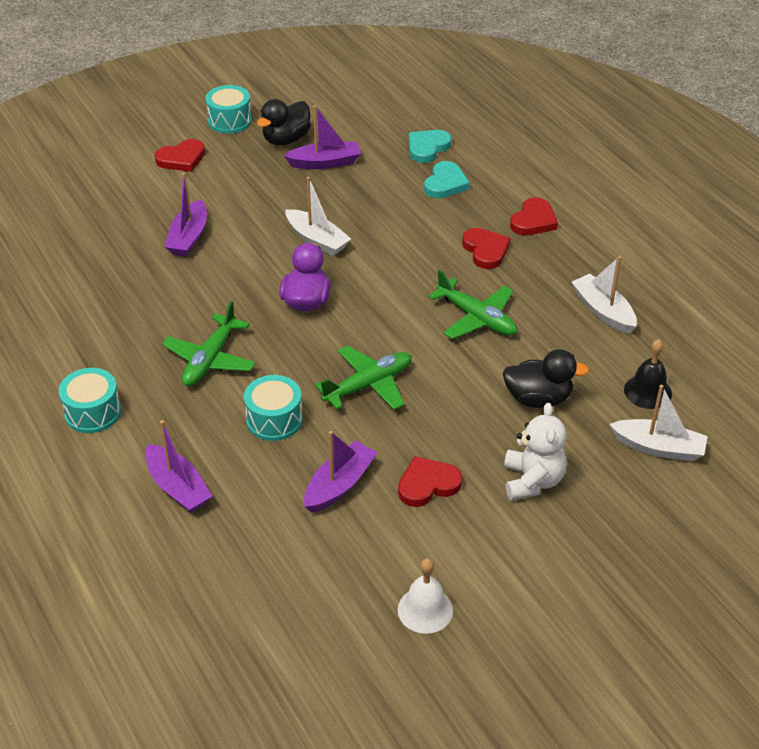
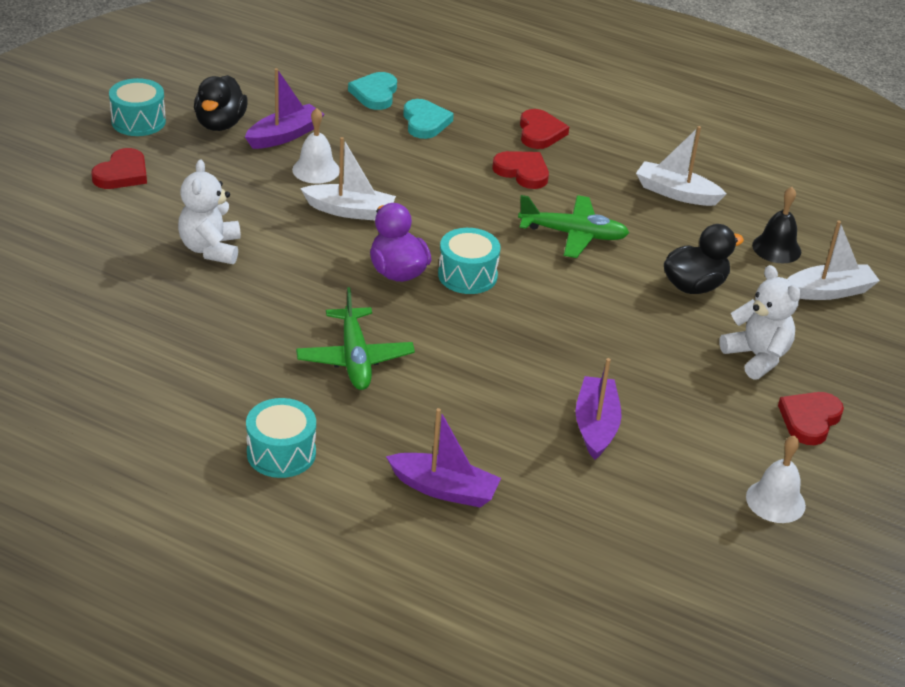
camera: 35 degrees left, 5 degrees down
(189, 237) = (211, 249): purple boat -> white teddy bear
(274, 419) = (476, 391): turquoise drum -> turquoise drum (467, 275)
(322, 198) = (316, 170): none -> white bell
(368, 385) = (534, 327): green plane -> none
(428, 484) = (673, 394): red heart -> red heart (809, 420)

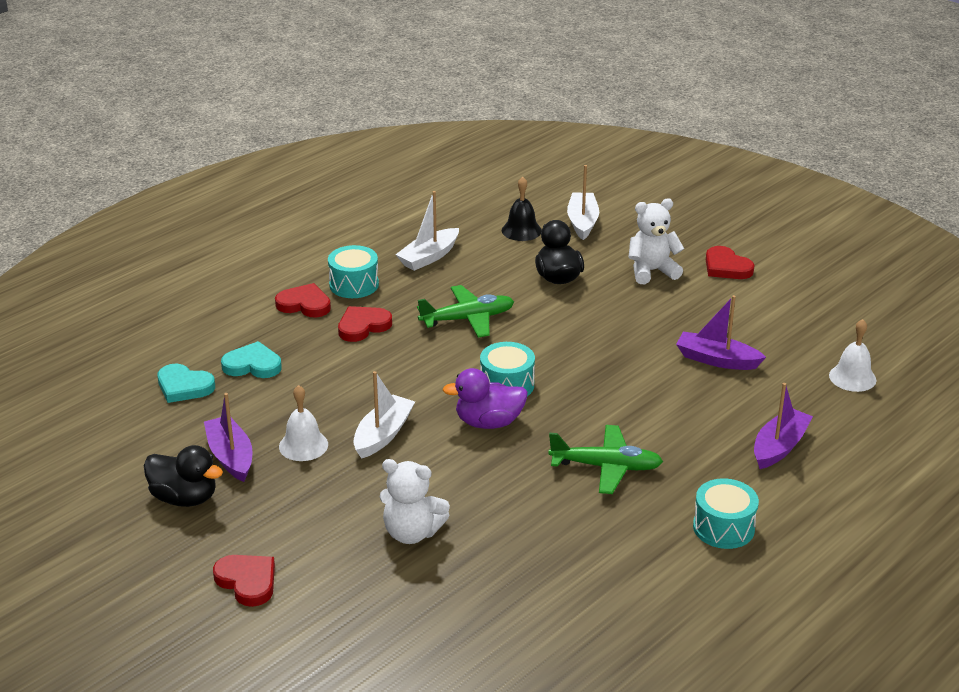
camera: 70 degrees left, 5 degrees down
(138, 121) = (146, 558): turquoise drum -> turquoise drum (354, 284)
(573, 234) = (468, 319): green plane -> green plane turned 45 degrees clockwise
(775, 501) = (809, 302): white bell -> white bell (852, 377)

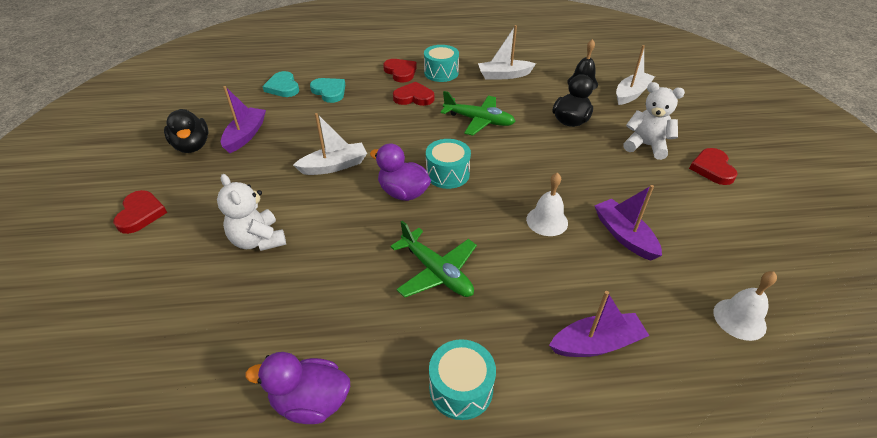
camera: 40 degrees right, 10 degrees up
(303, 445) = (287, 149): white bell -> white bell (547, 221)
(631, 600) = (311, 402): none -> purple duck

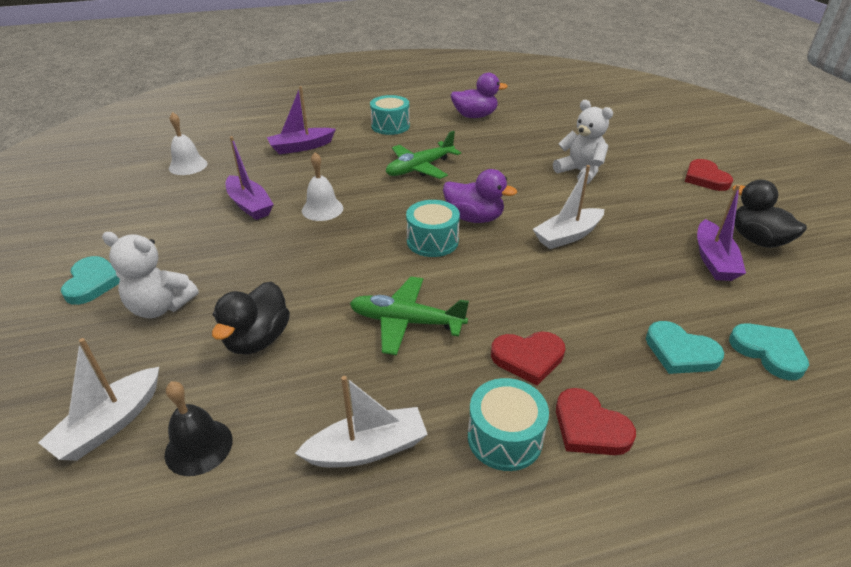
camera: 170 degrees right, 5 degrees down
(437, 272) = (420, 168): green plane -> green plane turned 75 degrees counterclockwise
(712, 168) = (93, 283): red heart -> turquoise heart

